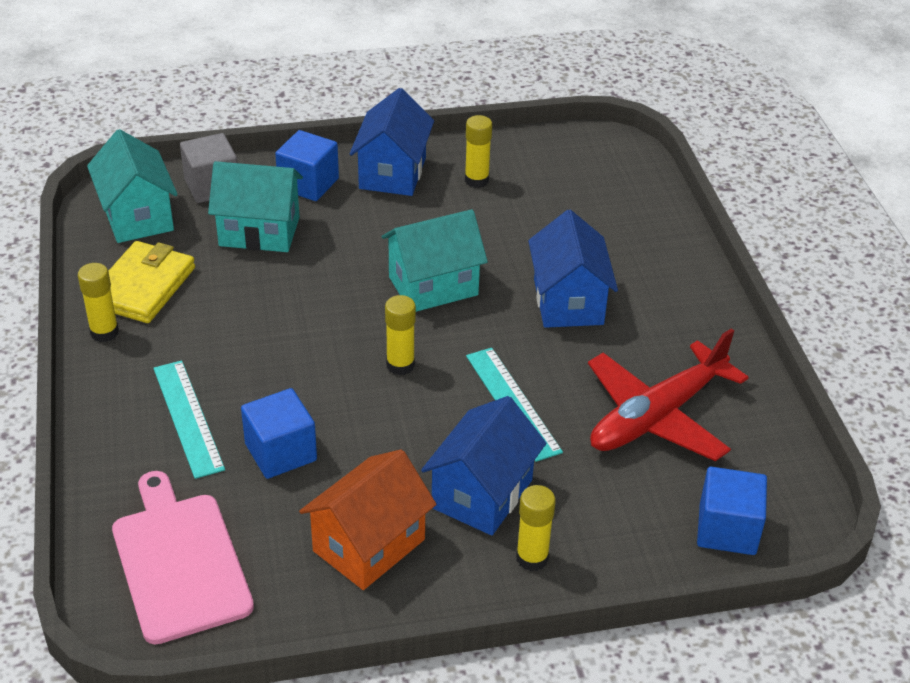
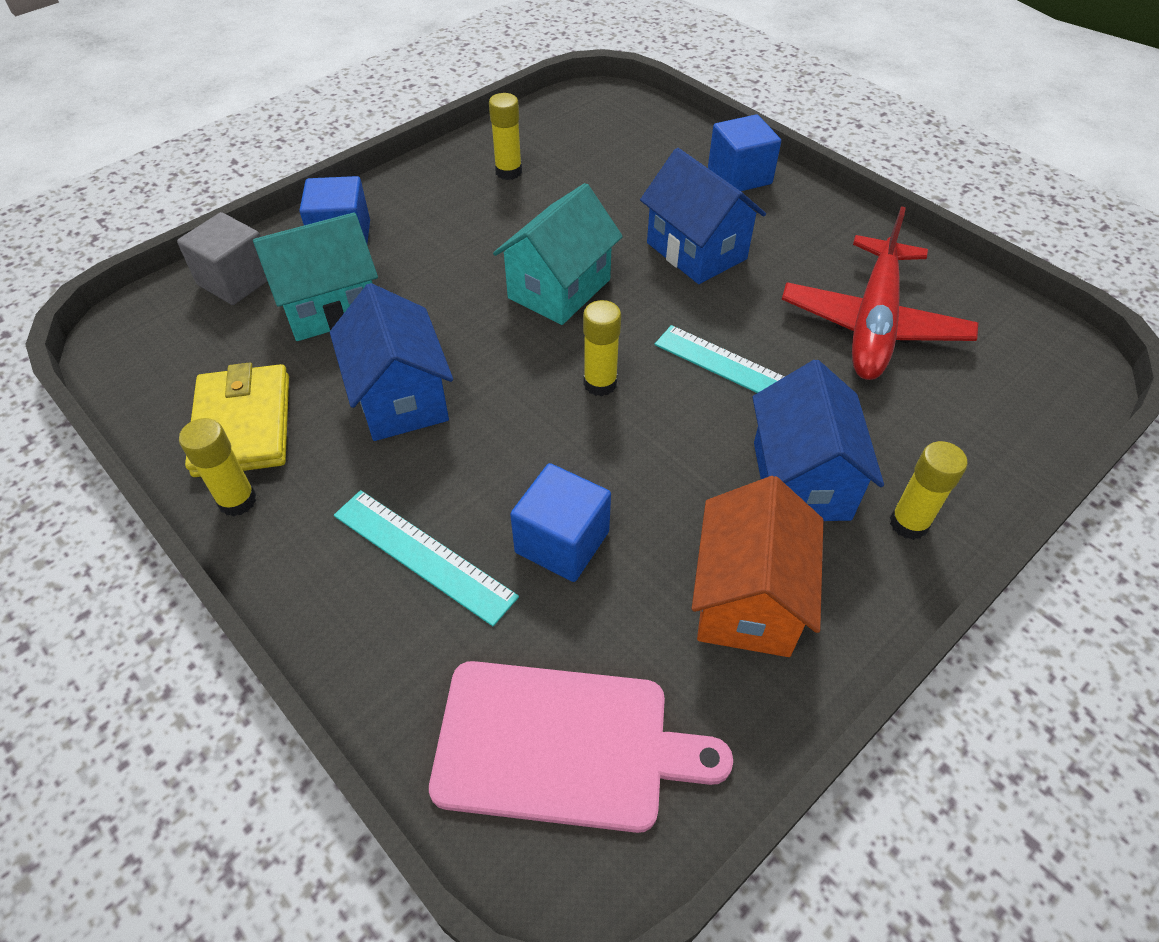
camera: 30 degrees left, 10 degrees up
(137, 217) = (172, 348): turquoise house -> none
(179, 561) = (562, 744): pink cutting board -> pink cutting board turned 150 degrees clockwise
(392, 173) = (420, 195): blue house -> blue house (400, 398)
(727, 529) = (1033, 402): blue cube -> blue cube (739, 176)

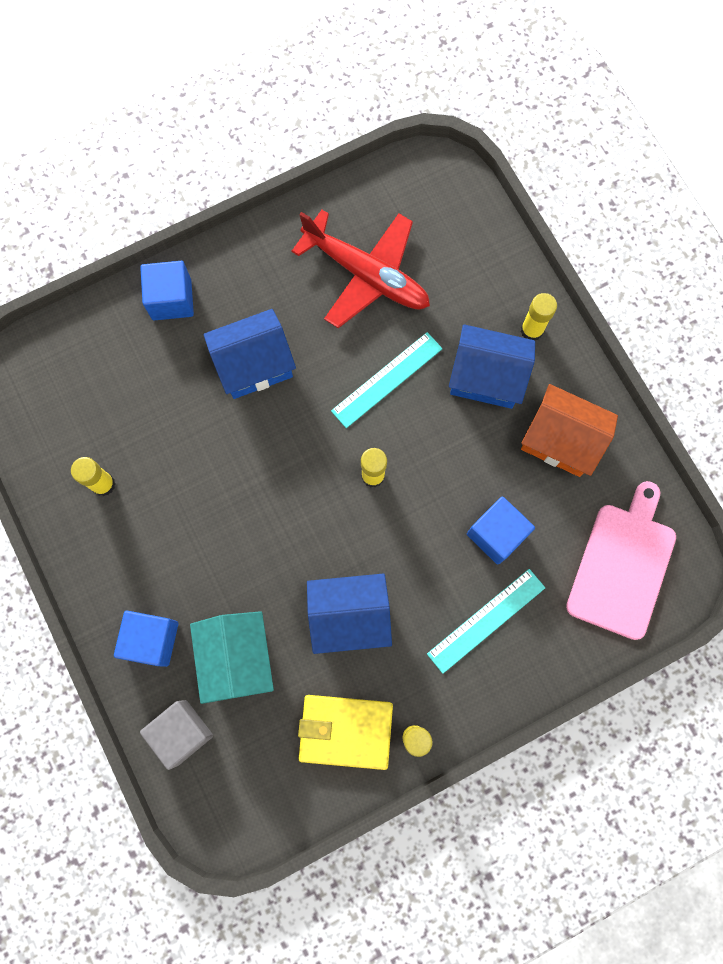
camera: 75 degrees left, 25 degrees up
(559, 289) = (267, 479): turquoise house -> none

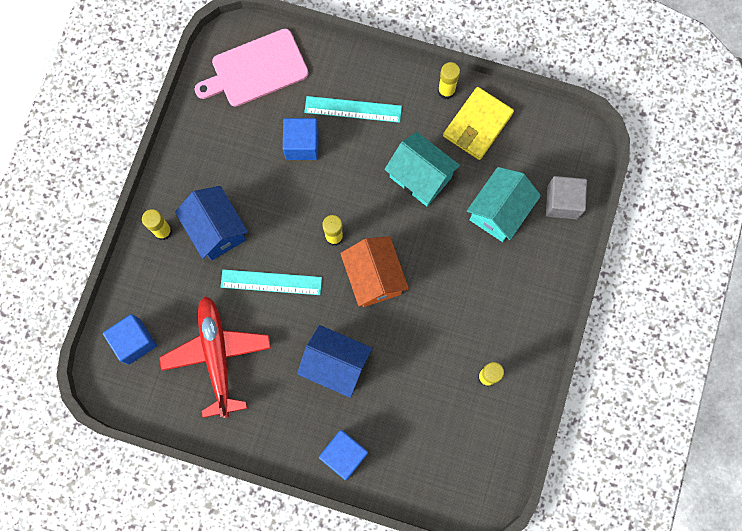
camera: 135 degrees left, 0 degrees up
(152, 639) = (536, 264): blue cube -> blue cube (134, 341)
(346, 731) = (477, 125): yellow wallet -> yellow wallet turned 75 degrees clockwise
(349, 616) = (420, 177): blue house -> turquoise house
(560, 440) = (216, 159): orange house -> orange house (374, 277)

